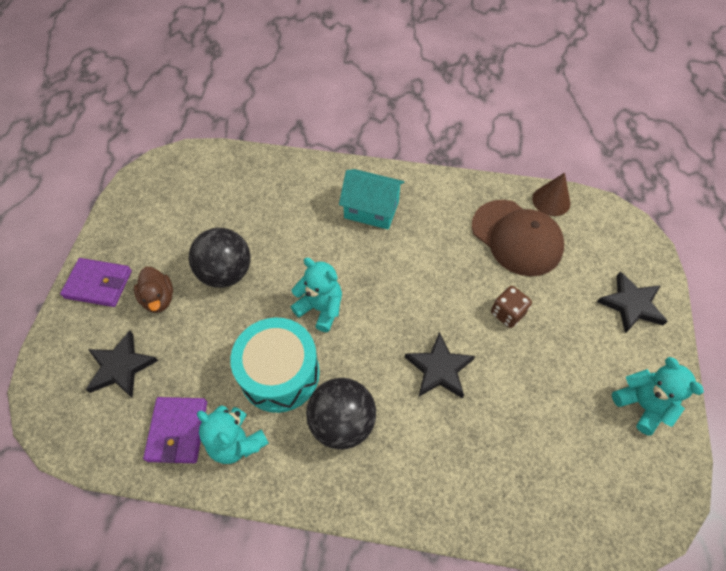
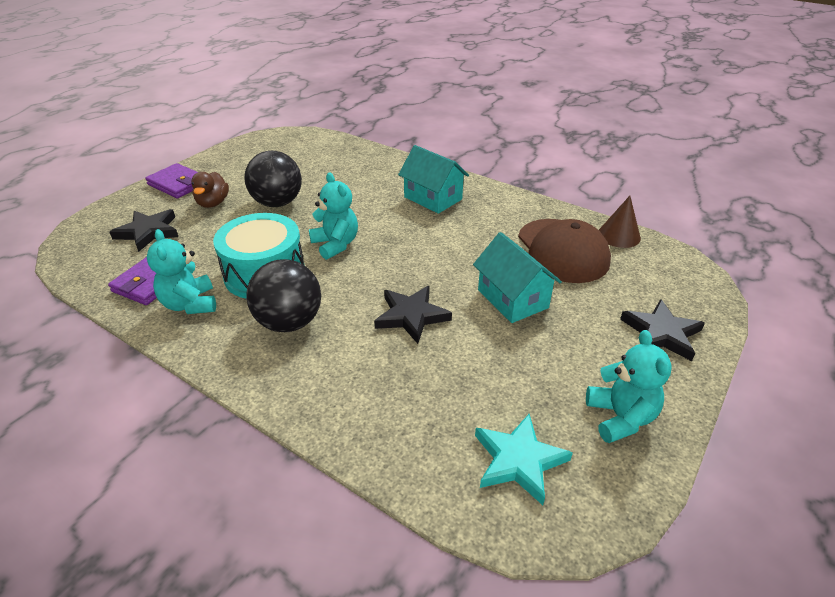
camera: 25 degrees right, 20 degrees down
(507, 313) = (512, 299): brown dice -> turquoise house
(596, 479) = (518, 460): none -> turquoise star

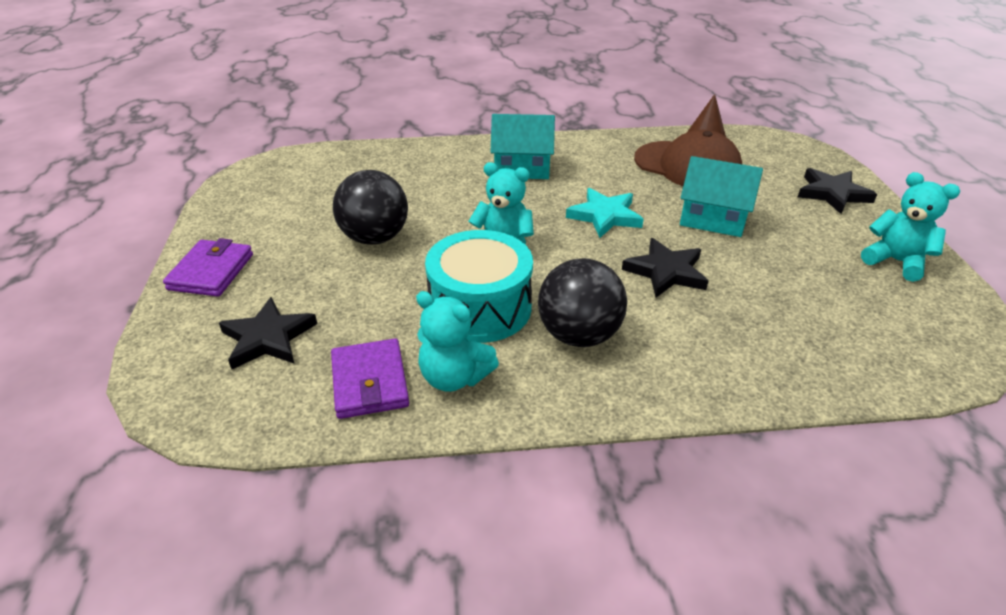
camera: 40 degrees left, 0 degrees up
(178, 184) = (211, 272): purple wallet -> purple wallet turned 75 degrees counterclockwise
(213, 203) = (297, 271): brown duck -> none
(518, 460) = (892, 326): turquoise star -> turquoise star (605, 216)

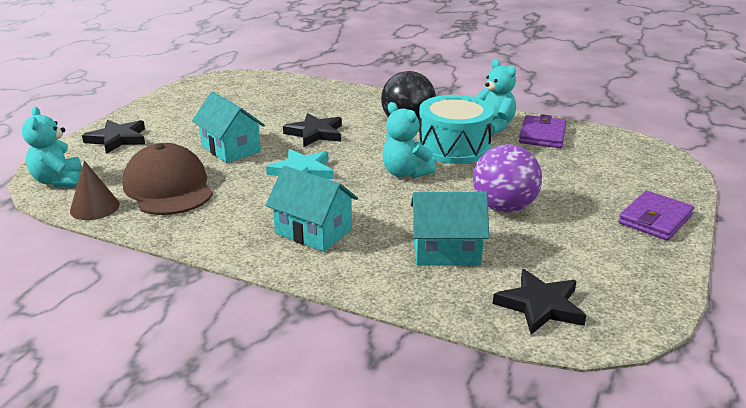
camera: 150 degrees left, 10 degrees down
(268, 338) = (604, 167): black star -> black star (540, 305)
(375, 238) = (504, 207): black ball -> purple ball
(404, 183) = (446, 251): none -> turquoise house
(896, 261) = (177, 104): turquoise teddy bear -> turquoise teddy bear (59, 181)

